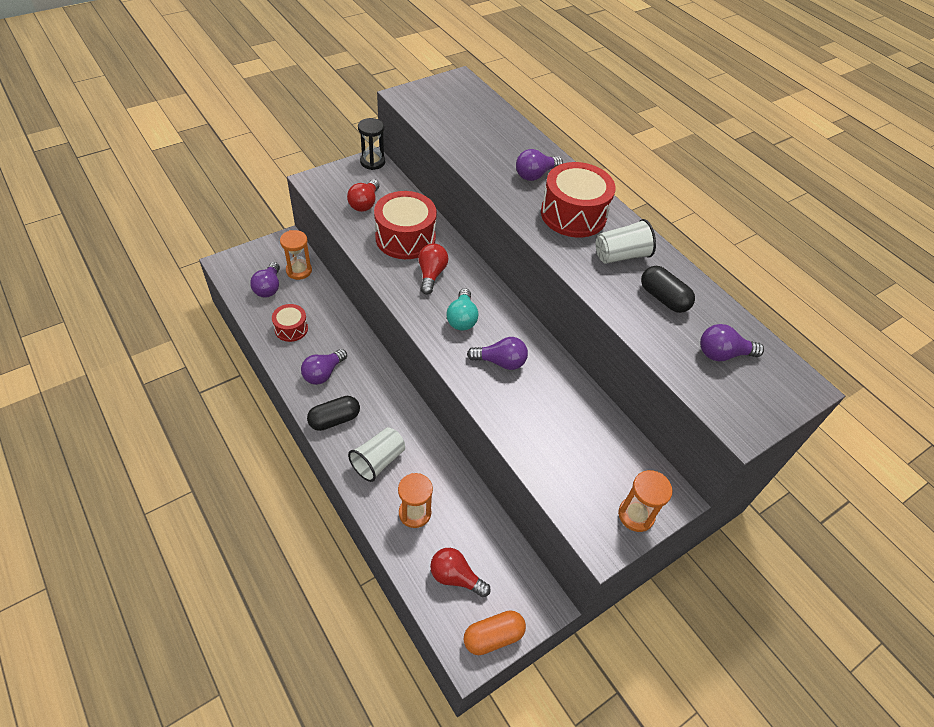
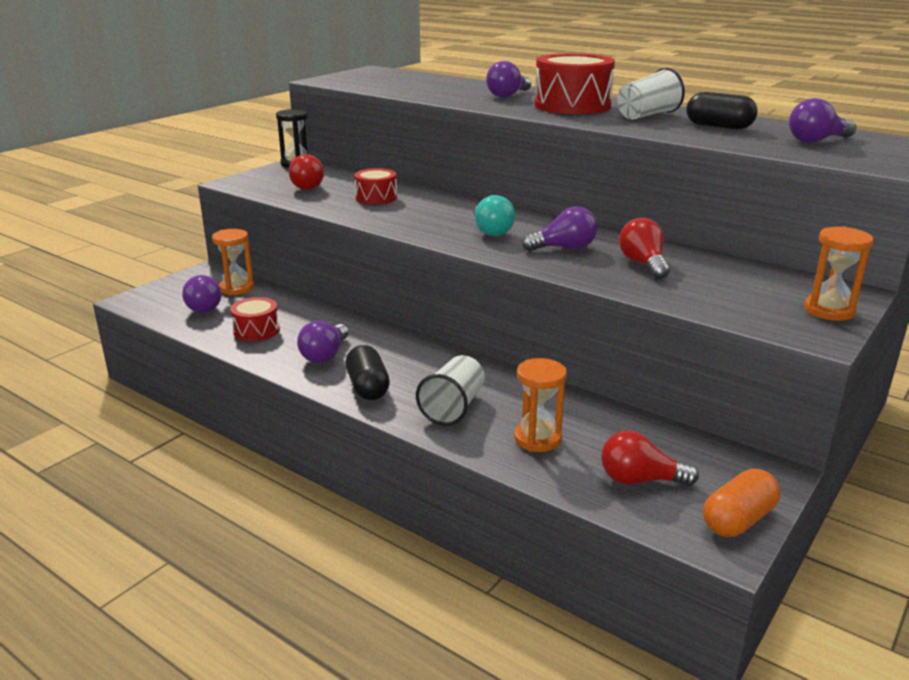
camera: 15 degrees left, 25 degrees down
(334, 419) = (368, 387): black capsule -> black capsule turned 60 degrees counterclockwise
(405, 238) = (376, 197): red drum -> red drum, size x0.55
(431, 274) = (428, 212): red light bulb -> red light bulb (643, 264)

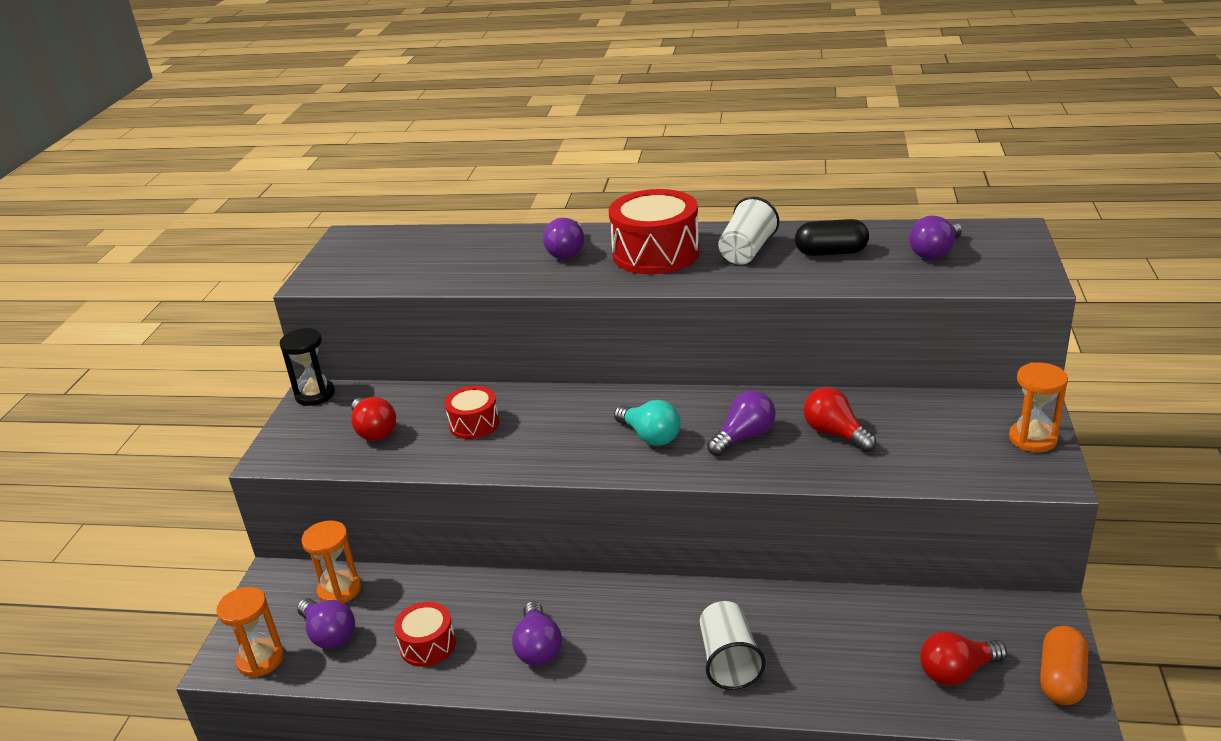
camera: 25 degrees left, 5 degrees up
(368, 387) = (624, 672): black capsule -> none
(537, 439) = (836, 664): orange hourglass -> orange hourglass (261, 659)

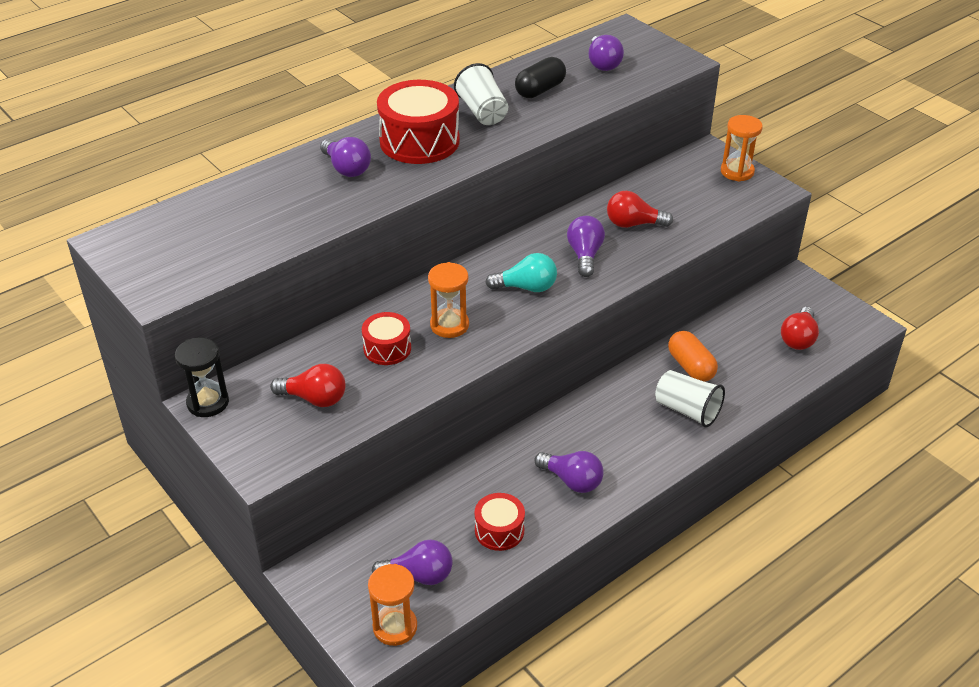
camera: 50 degrees left, 10 degrees up
(339, 590) = (376, 544): orange hourglass -> orange hourglass (449, 325)
(1061, 679) = (844, 311): orange capsule -> orange capsule (691, 367)

